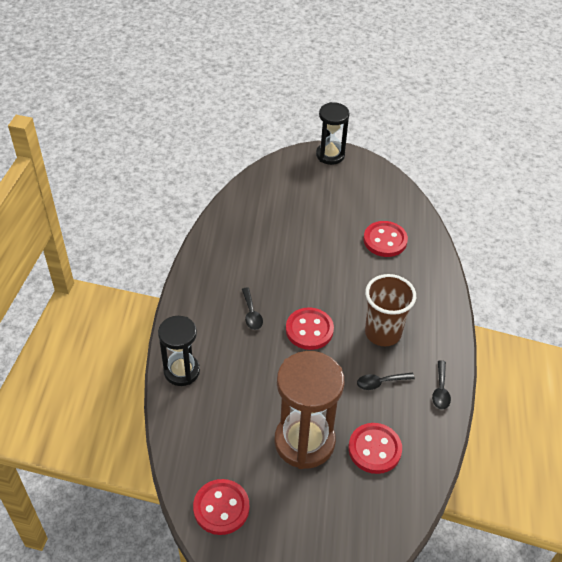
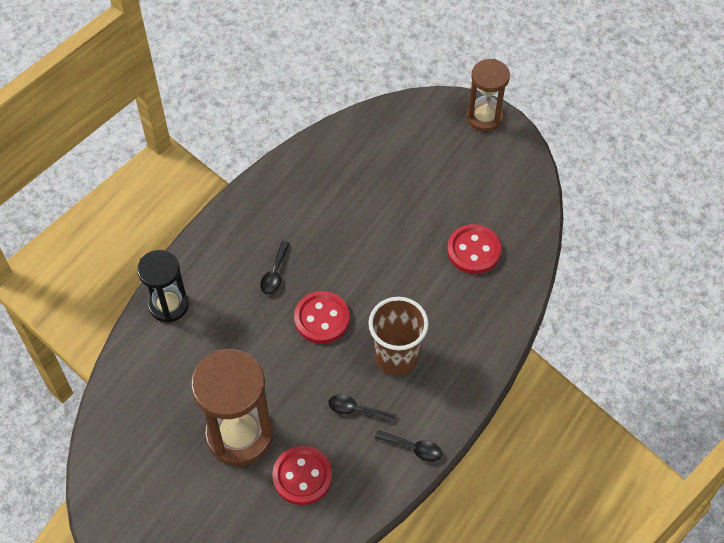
camera: 30 degrees right, 10 degrees up
(221, 508) = (121, 461): red button -> none
(330, 155) = (484, 117): black hourglass -> brown hourglass
(440, 390) = (413, 448): black spoon -> black spoon turned 105 degrees counterclockwise

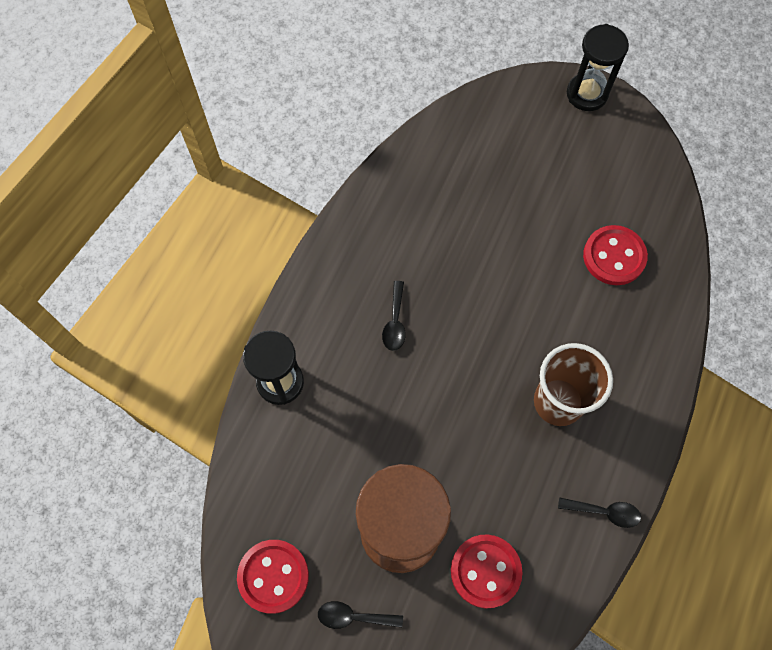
camera: 10 degrees left, 10 degrees up
(322, 318) = (462, 369): red button -> red button (273, 576)
(356, 410) = (528, 476): black spoon -> black spoon (354, 616)
(484, 117) = (587, 94): brown hourglass -> black hourglass

